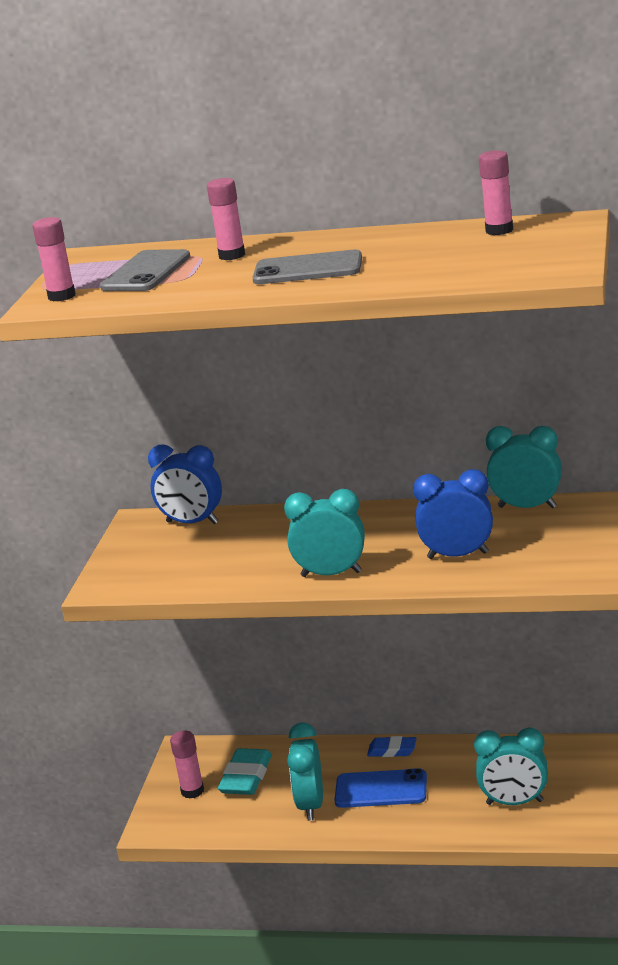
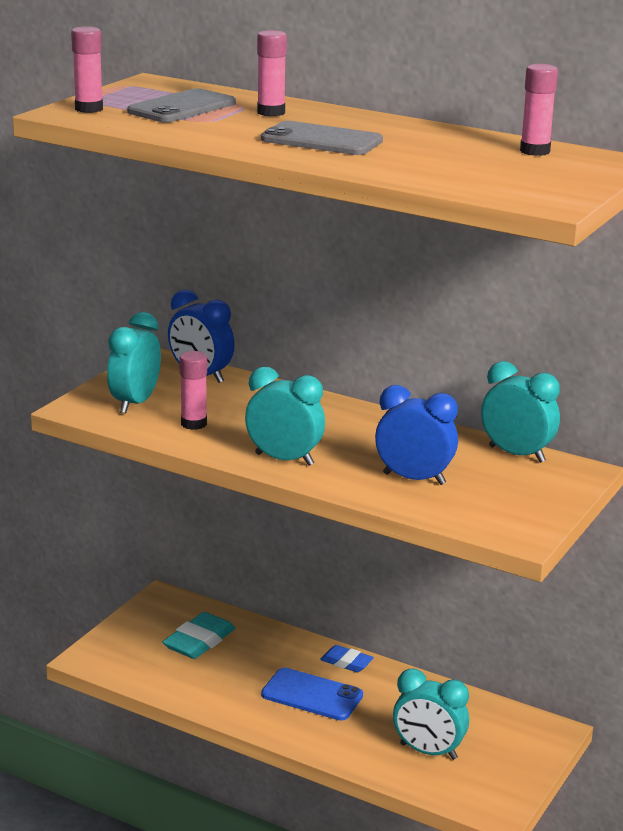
camera: 15 degrees right, 0 degrees up
(192, 791) = (144, 637): pink glue stick -> pink glue stick (194, 424)
(311, 805) = (239, 687): turquoise clock -> turquoise clock (135, 403)

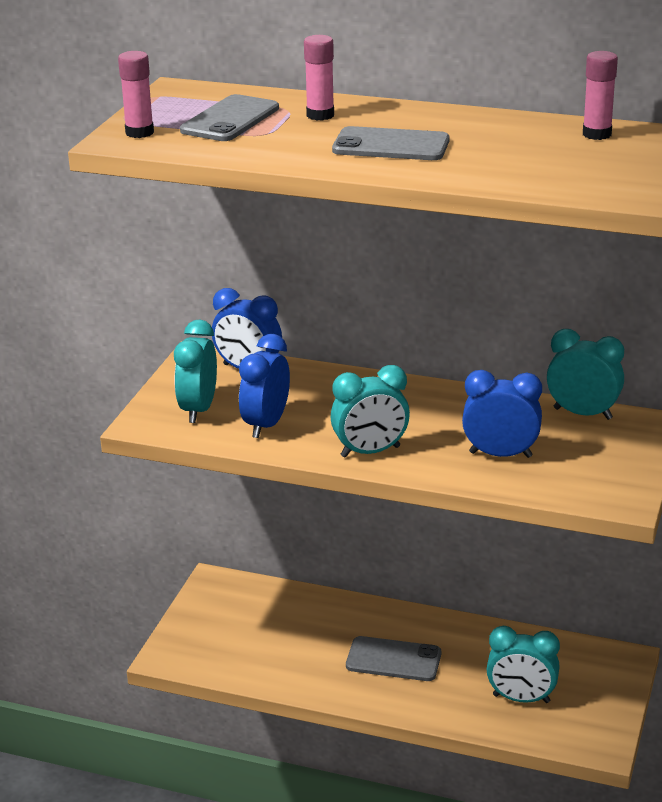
camera: 10 degrees left, 5 degrees up
(194, 424) = (266, 425): pink glue stick -> blue clock
(199, 641) = (266, 621): turquoise eraser -> none
(284, 459) = (370, 452): turquoise clock -> turquoise clock turned 150 degrees clockwise
(312, 695) = (393, 660): blue phone -> grey phone
(346, 662) = (413, 620): blue eraser -> none

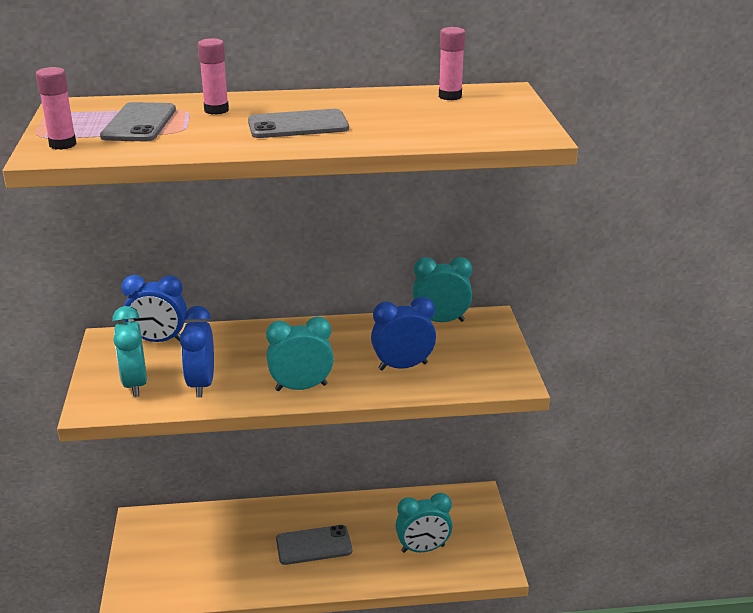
camera: 25 degrees left, 0 degrees up
(370, 452) = (301, 387): turquoise clock -> turquoise clock turned 150 degrees counterclockwise

